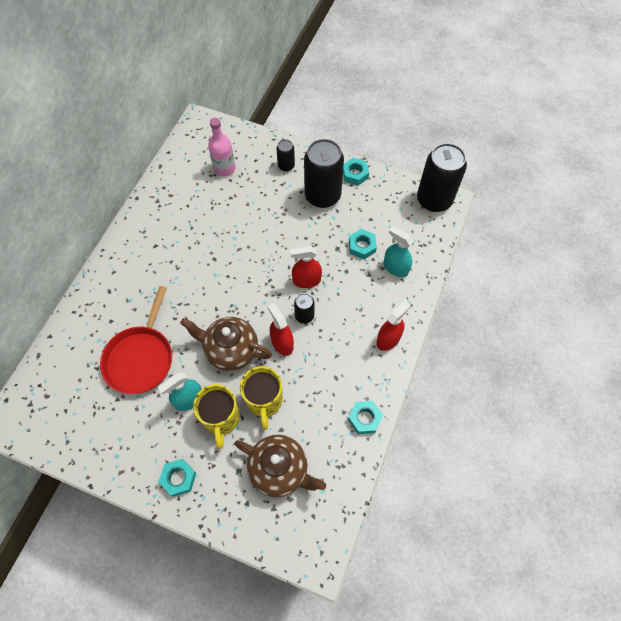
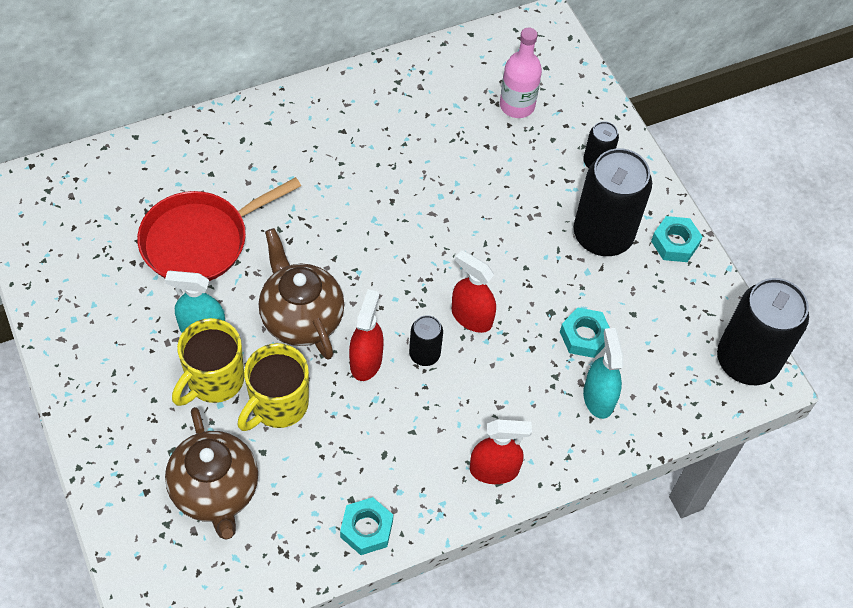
camera: 40 degrees right, 5 degrees down
(178, 478) = (108, 399): turquoise nut -> none

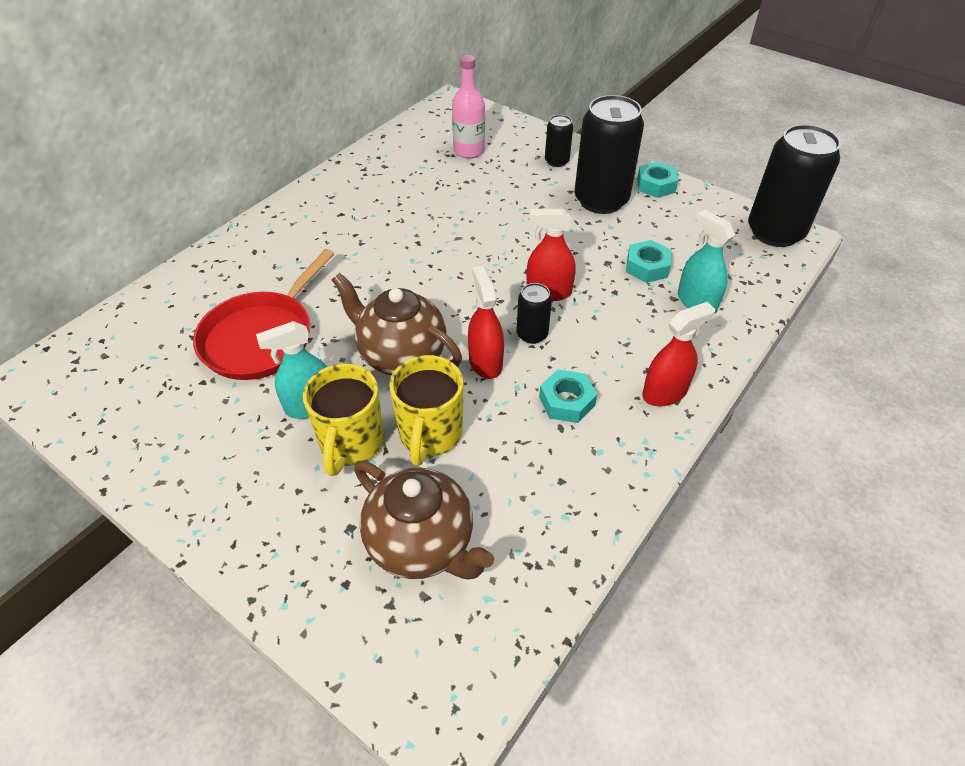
camera: 25 degrees left, 10 degrees down
(366, 529) = (596, 499): turquoise nut -> turquoise nut (566, 401)

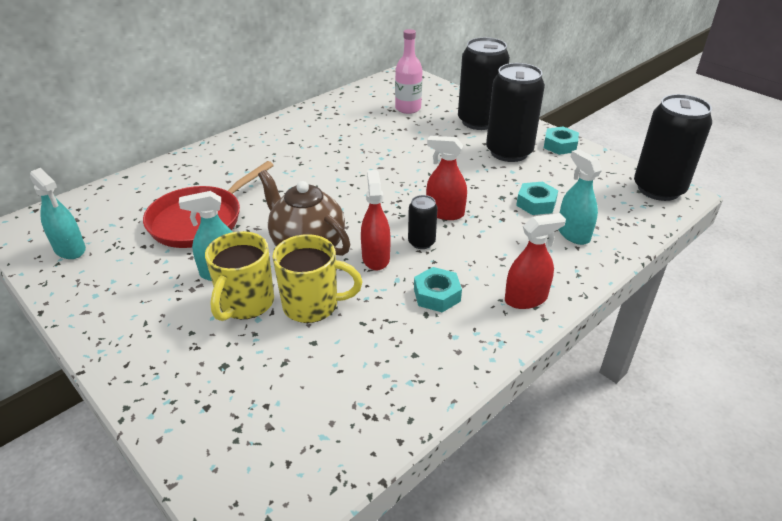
camera: 10 degrees right, 10 degrees down
(111, 399) = (70, 249): none -> turquoise spray bottle
(422, 544) = (280, 386): brown teapot -> none
(430, 435) = (312, 305): yellow mug -> yellow mug turned 105 degrees counterclockwise
(556, 161) = (479, 121): black can -> black can, size x2.08

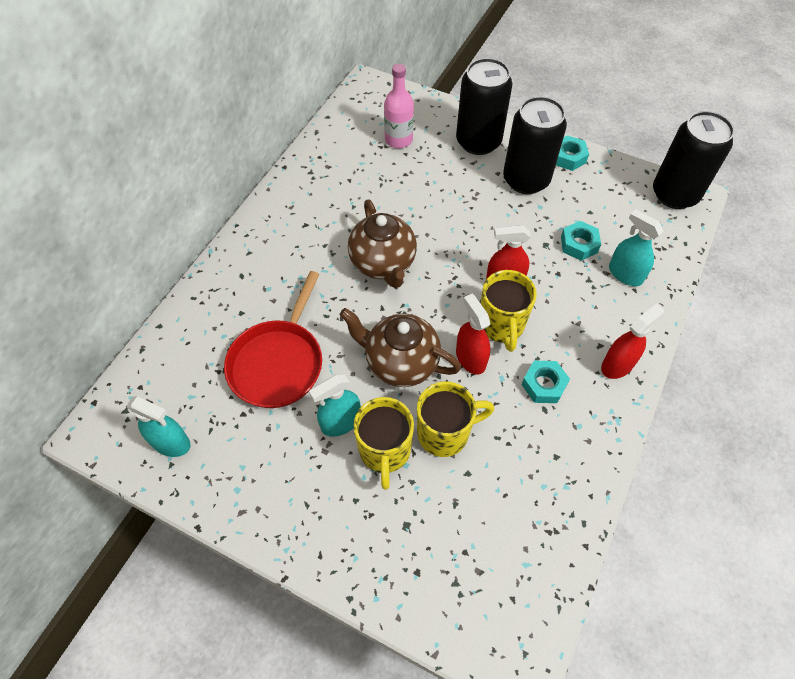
camera: 20 degrees left, 20 degrees up
(339, 178) = (383, 264): none -> brown teapot
(421, 242) = (501, 325): black can -> yellow mug

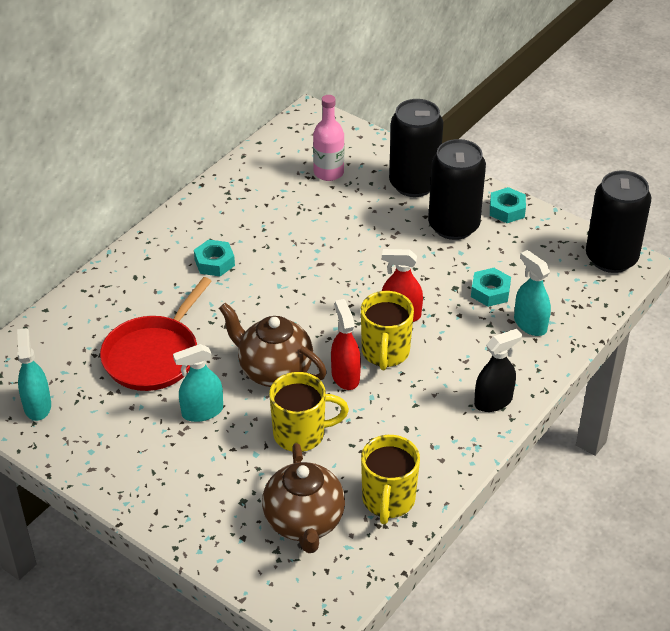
camera: 10 degrees right, 15 degrees down
(171, 442) = (37, 406): turquoise spray bottle -> turquoise spray bottle turned 135 degrees counterclockwise
(383, 264) = (280, 284): brown teapot -> brown teapot (304, 522)
(384, 451) = (238, 440): yellow mug -> yellow mug (388, 500)
(544, 385) = (412, 408): turquoise nut -> turquoise nut (214, 263)
(617, 364) = (493, 401): red spray bottle -> black spray bottle

